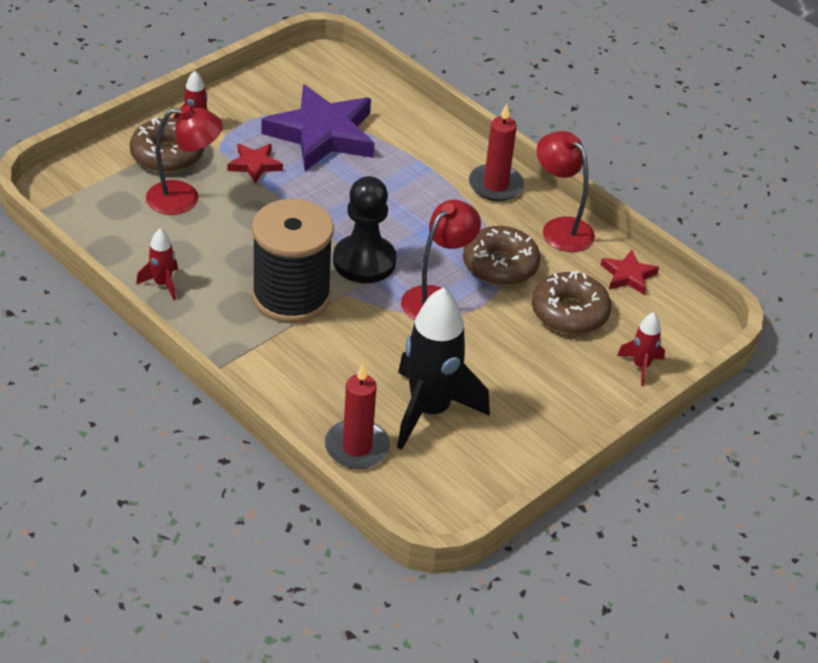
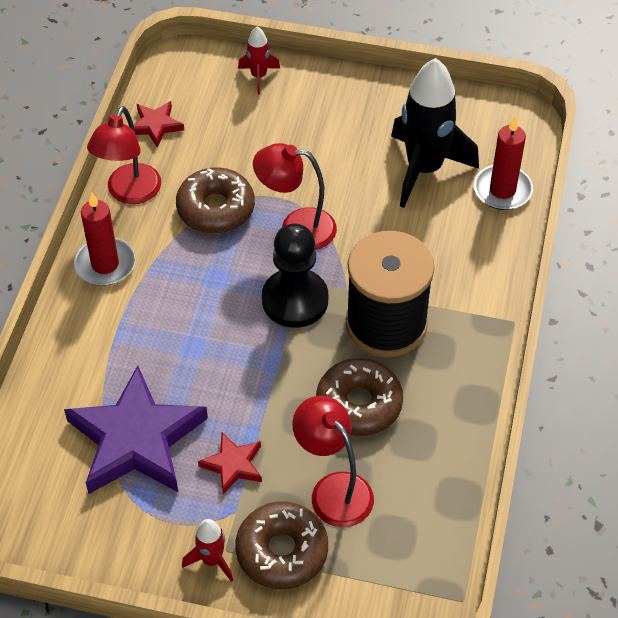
camera: 120 degrees left, 10 degrees up
(162, 284) = (459, 425): red rocket -> none
(569, 312) = (235, 140): brown donut -> brown donut (359, 404)

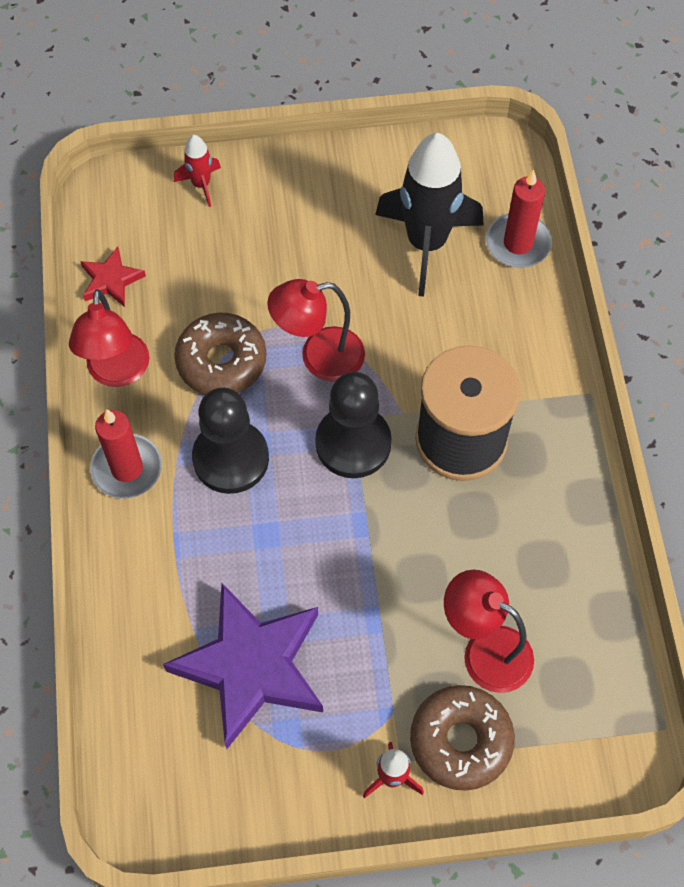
camera: 20 degrees left, 10 degrees up
(190, 281) = (231, 458): none -> black pawn
(233, 465) = (368, 660): red star -> none
(359, 404) = (471, 543): brown donut -> none

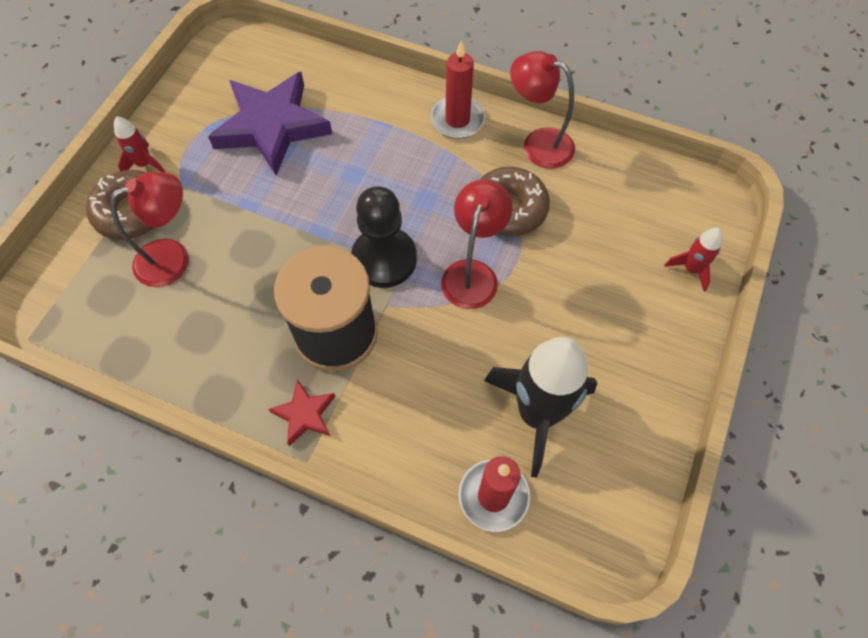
camera: 120 degrees right, 0 degrees up
(111, 280) = (623, 171): red star -> red star (305, 414)
(231, 458) = (424, 179): black pawn -> none

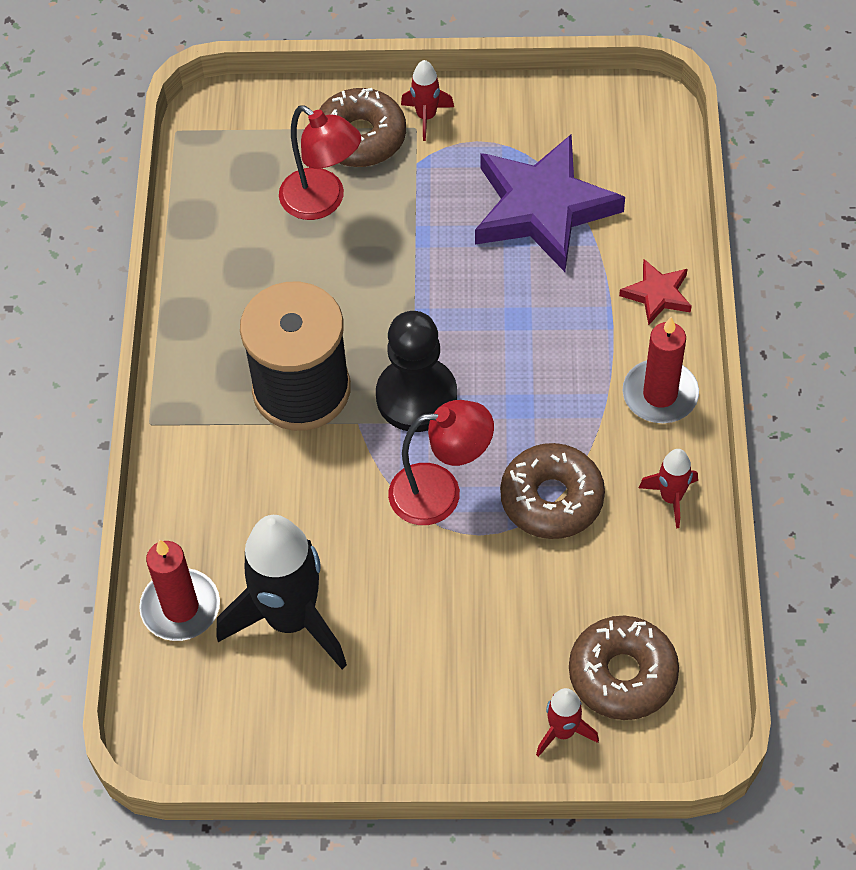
camera: 70 degrees right, 5 degrees down
(305, 414) = (198, 400): red star -> red star (657, 294)
(538, 144) = (671, 498): red lamp -> red rocket
(659, 219) = (622, 674): none -> brown donut

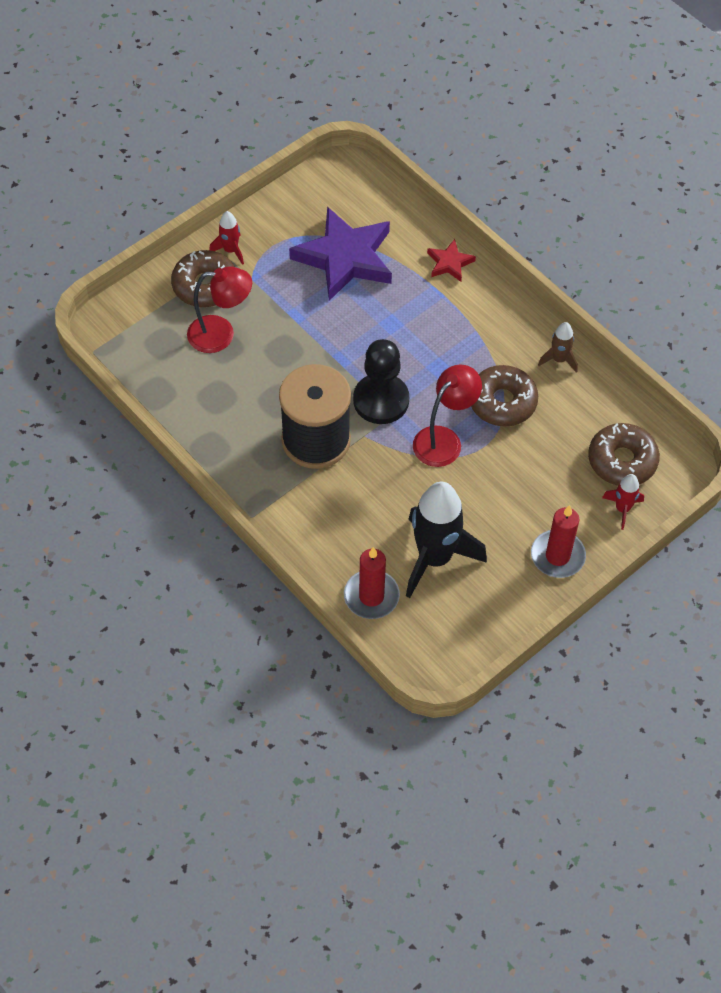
camera: 45 degrees left, 0 degrees up
(660, 394) = (502, 312): red candle -> red candle (557, 556)
(671, 498) = (559, 359): red rocket -> brown rocket

